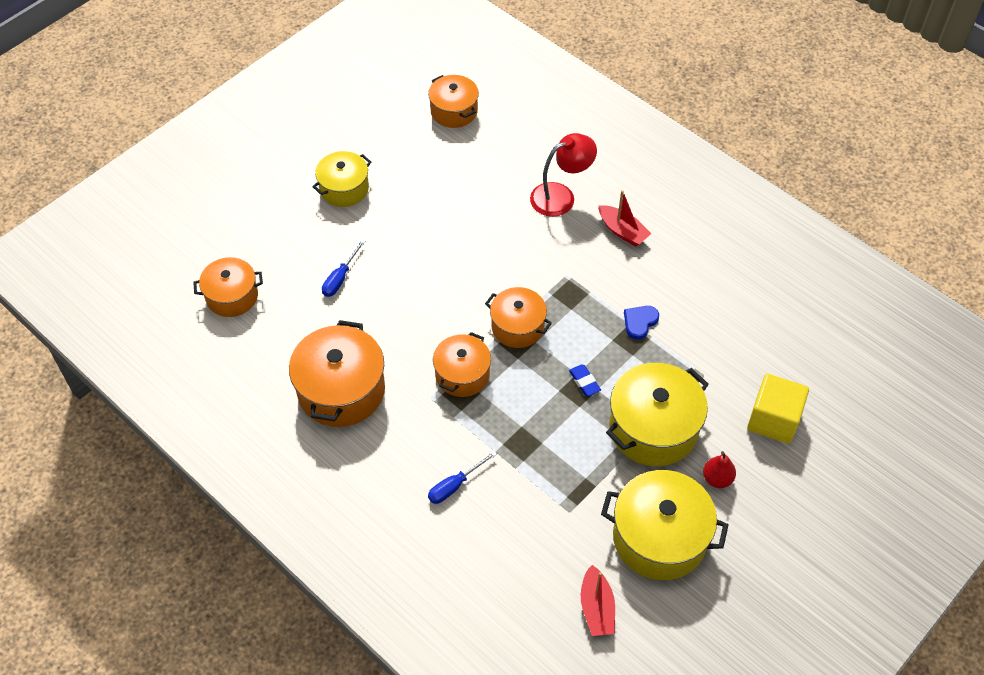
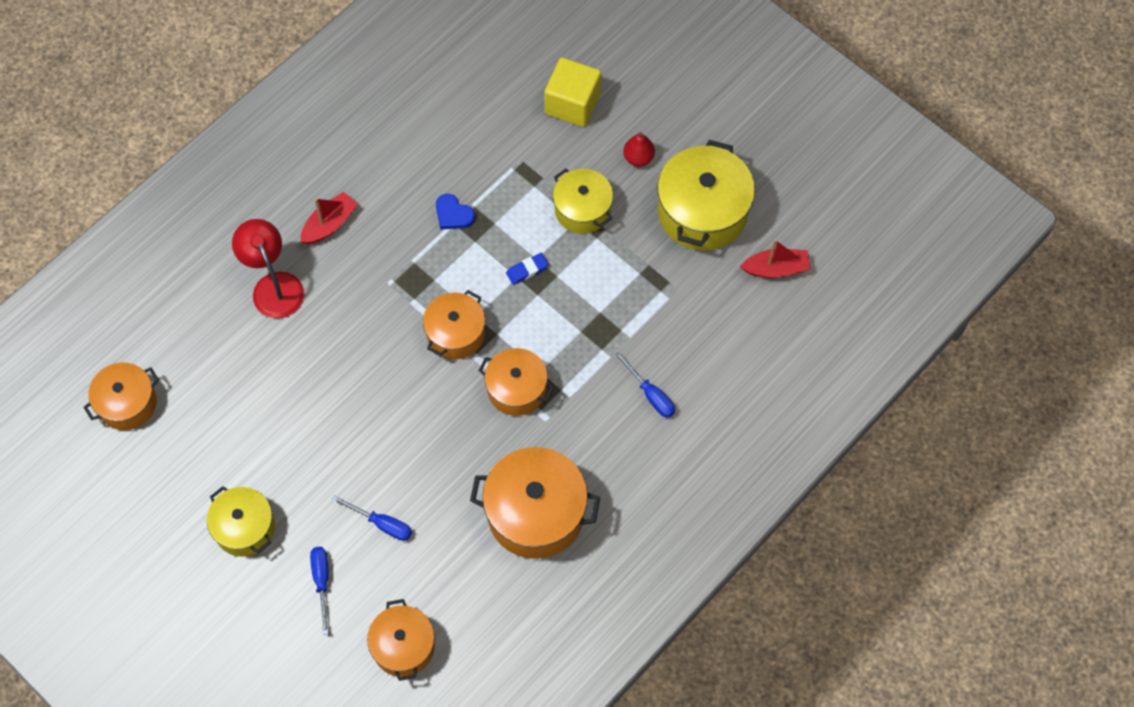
camera: 90 degrees left, 10 degrees up
(293, 240) = (322, 582): none -> blue screwdriver
(653, 428) = (582, 209): yellow pot -> yellow pot, size x0.63

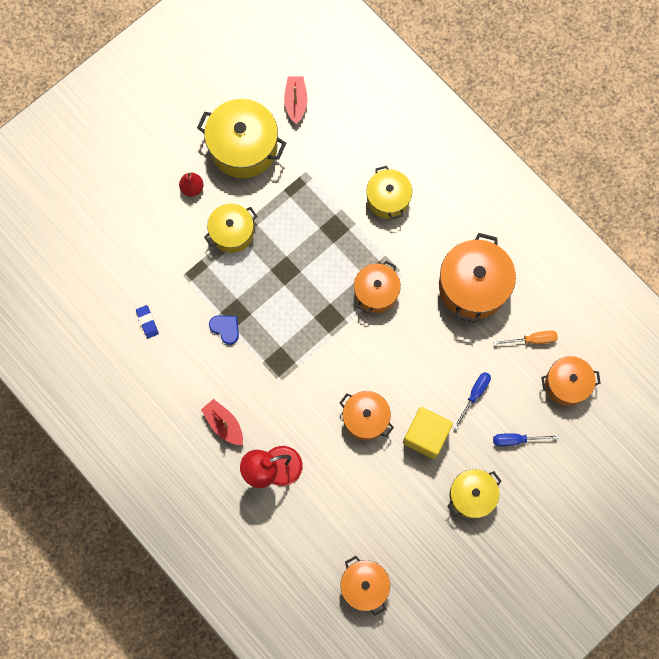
camera: 85 degrees left, 10 degrees up
(453, 214) = (225, 328): blue heart -> blue heart turned 90 degrees counterclockwise
(455, 333) = (327, 333): orange pot -> orange pot (365, 418)
(464, 596) = (532, 340): none -> orange screwdriver
(527, 270) = (279, 277): blue eraser -> blue eraser (147, 322)
(572, 104) = (138, 232): yellow cube -> yellow cube (426, 435)
(650, 394) = (388, 199): blue screwdriver -> yellow pot

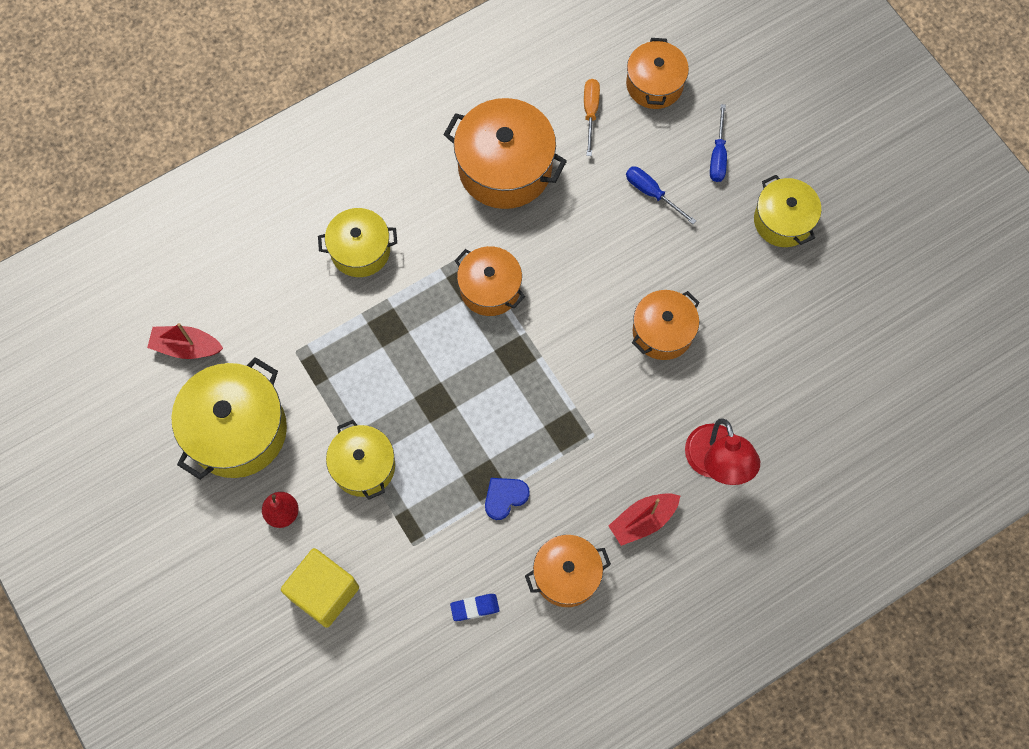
camera: 80 degrees left, 5 degrees down
(364, 586) = (886, 372): orange pot -> orange pot (566, 575)
(426, 435) = (697, 261): yellow cube -> yellow cube (324, 592)

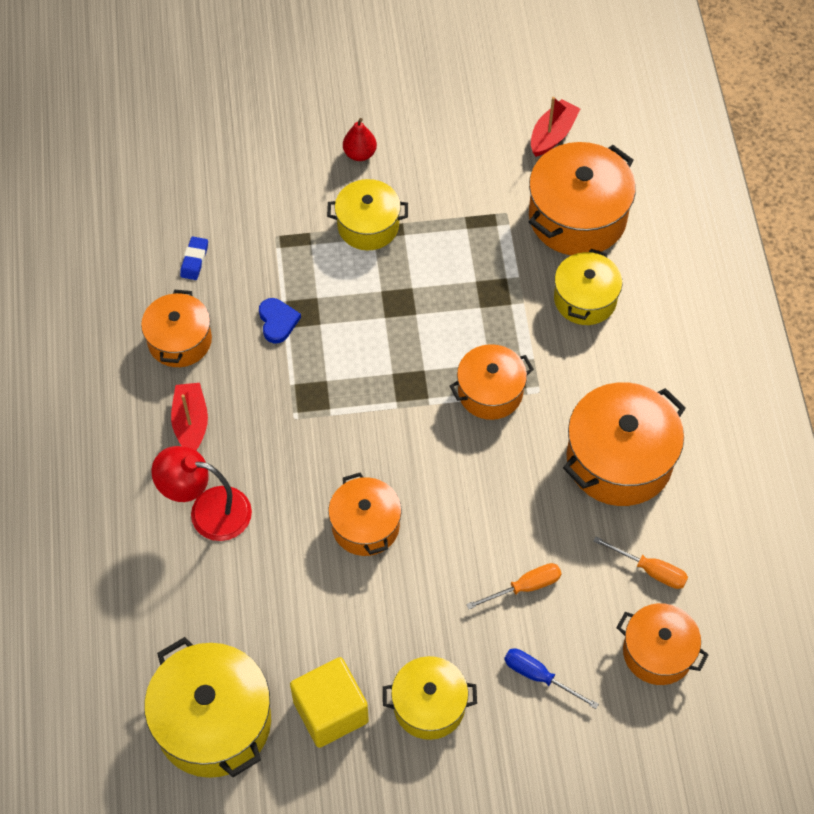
camera: 115 degrees right, 10 degrees down
(237, 430) = (453, 146): yellow pot -> yellow pot (213, 722)
(273, 290) = (577, 217): none -> orange pot
(324, 592) = (274, 159): yellow cube -> yellow cube (330, 711)
(652, 193) = (525, 587): blue screwdriver -> orange screwdriver

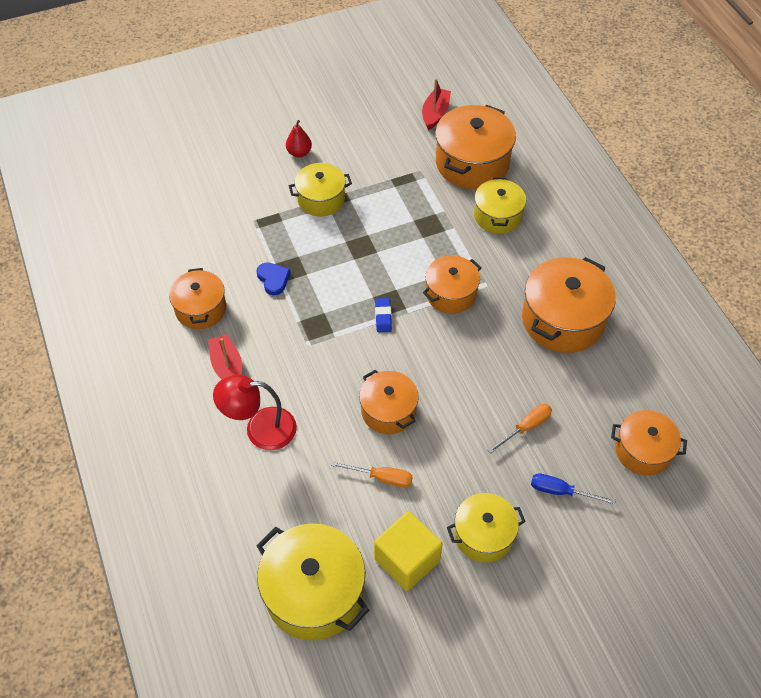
camera: 15 degrees left, 5 degrees down
(194, 260) = (196, 250): blue eraser -> blue eraser (383, 317)
(650, 570) = (615, 393): orange screwdriver -> orange screwdriver (381, 478)

